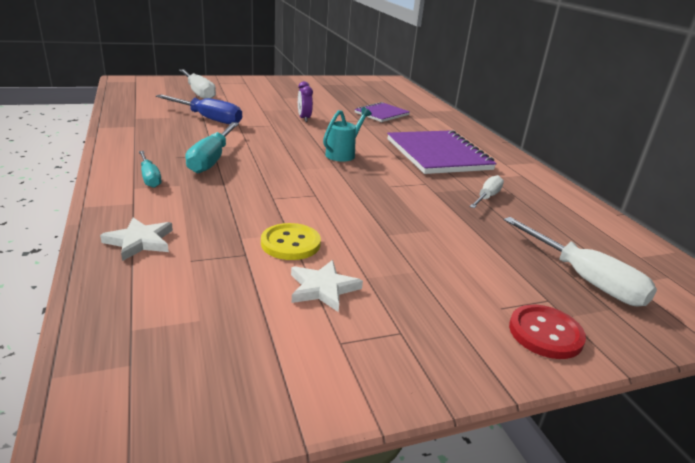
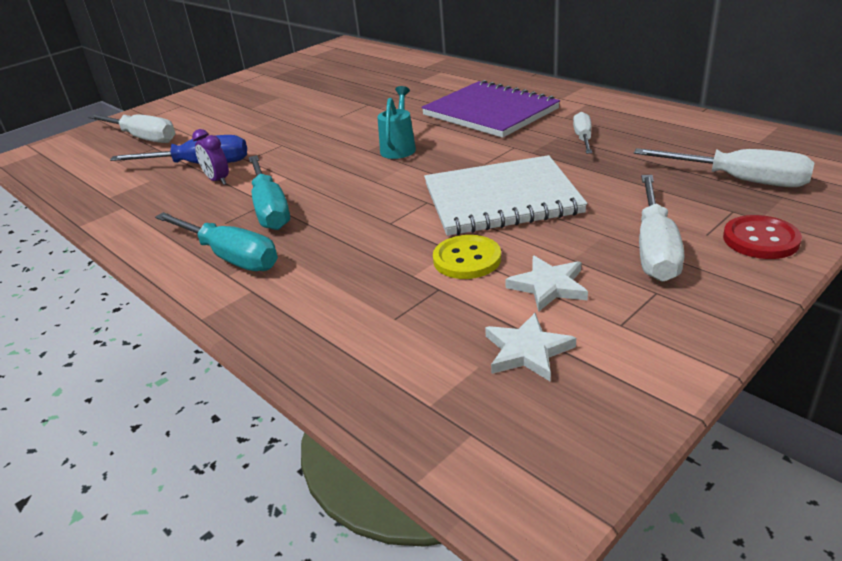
camera: 20 degrees left, 5 degrees up
(140, 241) = (318, 325): white star -> white star (527, 351)
(150, 178) = (230, 257): turquoise screwdriver -> turquoise screwdriver, size x1.66
(304, 118) = (307, 124): purple clock -> purple clock (217, 180)
(369, 214) = (501, 199): none -> white notebook
(382, 114) = (381, 88): purple notebook -> none
(442, 299) = (655, 248): none -> white screwdriver

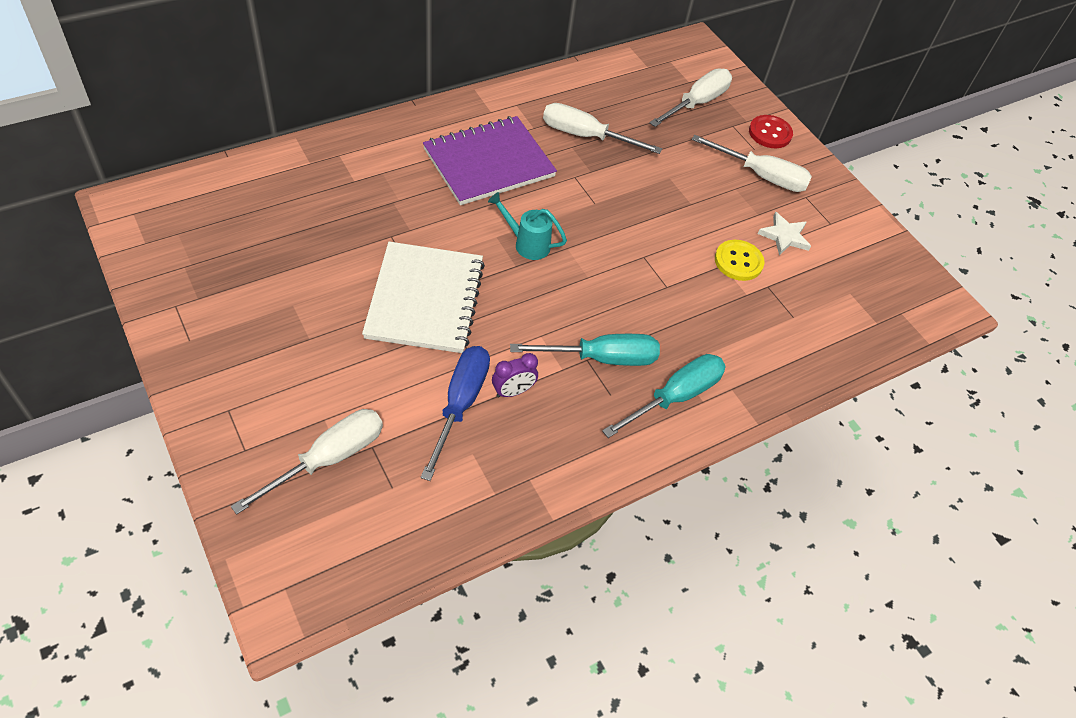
camera: 85 degrees left, 20 degrees up
(501, 199) = (662, 216): white notebook -> white notebook (425, 299)
(527, 351) = (843, 268): white star -> none
(583, 138) = (585, 136): white screwdriver -> white screwdriver, size x1.66

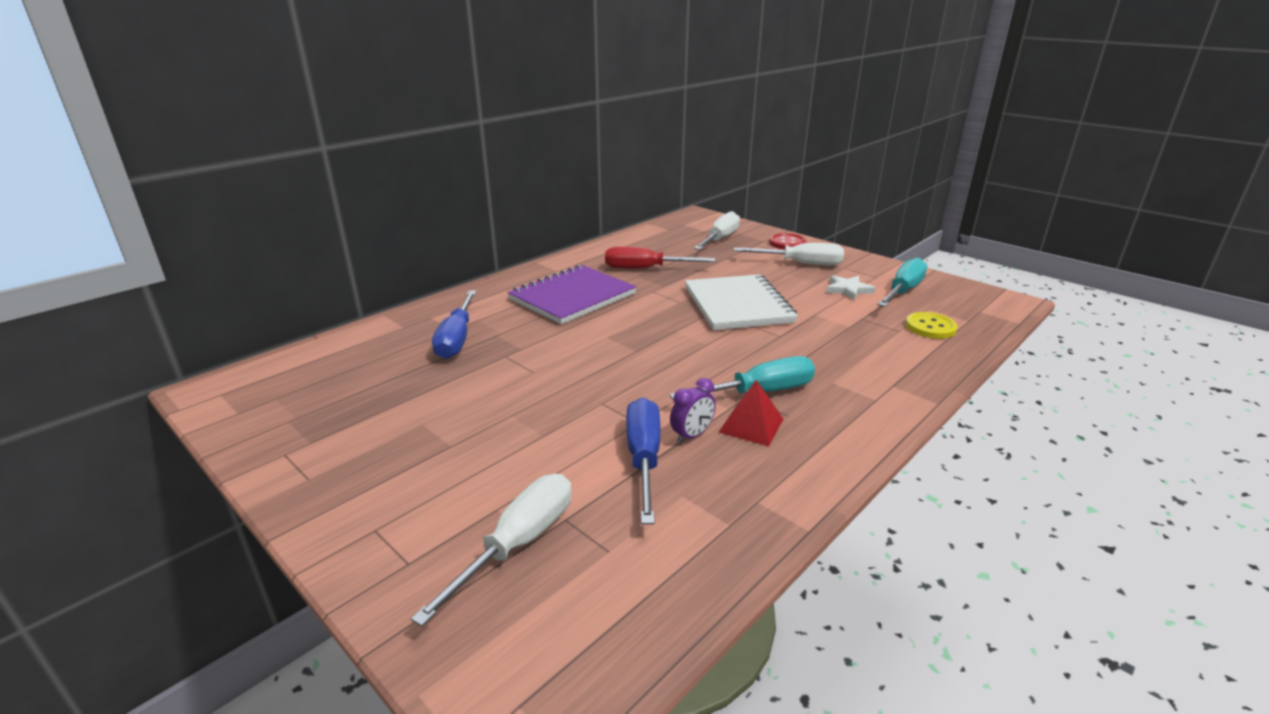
camera: 10 degrees left, 25 degrees down
(354, 197) = (457, 339): none -> blue screwdriver
(425, 299) = (561, 390): white notebook -> white notebook (738, 305)
(527, 244) = (637, 335): turquoise watering can -> none
(571, 396) = (751, 425): none -> red pyramid
(585, 136) = (645, 269): white screwdriver -> red screwdriver
(675, 396) = (848, 402): turquoise screwdriver -> turquoise screwdriver (903, 291)
(738, 261) = (825, 310): yellow button -> yellow button (930, 327)

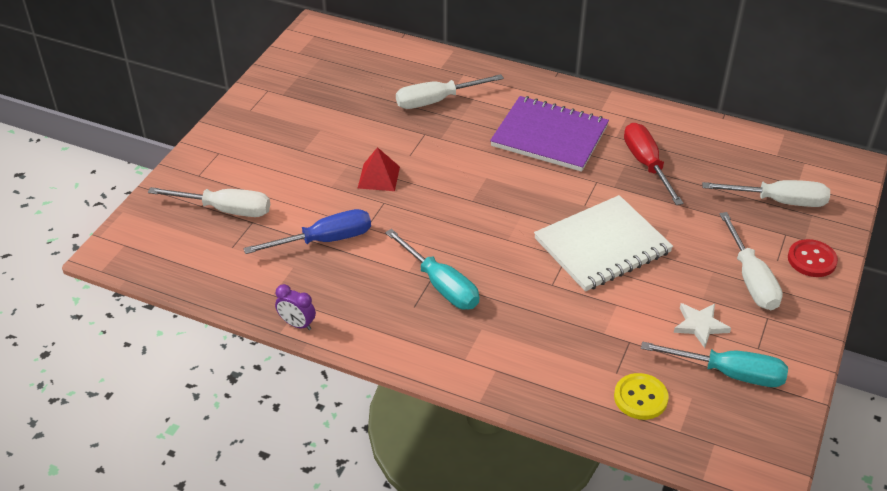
camera: 70 degrees right, 15 degrees up
(457, 339) = (436, 101): blue screwdriver -> white screwdriver
(691, 435) = (362, 258): purple clock -> purple clock (297, 324)
(751, 425) = (389, 287): red pyramid -> red pyramid (378, 177)

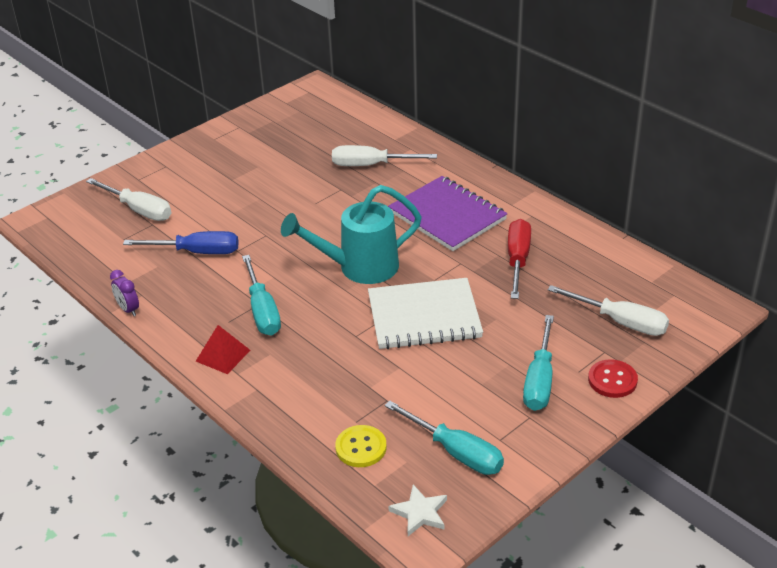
camera: 25 degrees right, 5 degrees down
(378, 177) = (276, 214): red pyramid -> red pyramid (223, 355)
(504, 212) = (360, 267): none -> turquoise watering can
(700, 325) = (460, 405): white star -> white star (420, 513)
(751, 279) = (539, 380): white screwdriver -> turquoise screwdriver

